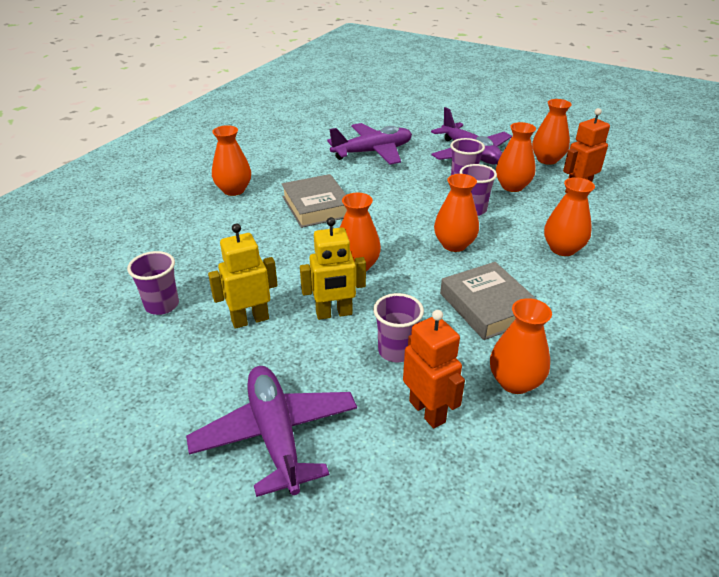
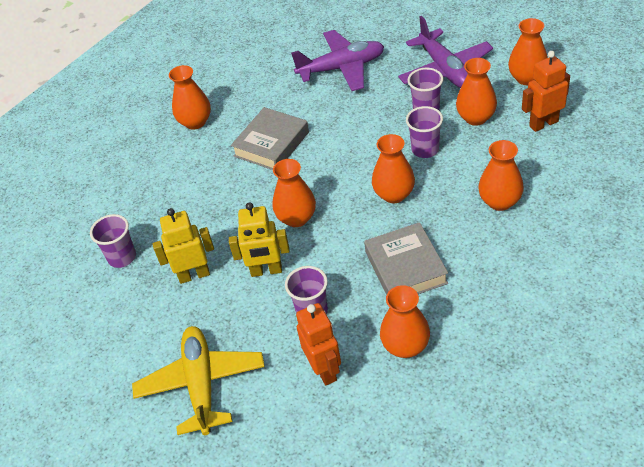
camera: 15 degrees right, 10 degrees up
(276, 435) = (201, 384): purple plane -> yellow plane
(316, 206) = (271, 144): grey book -> grey book turned 45 degrees clockwise

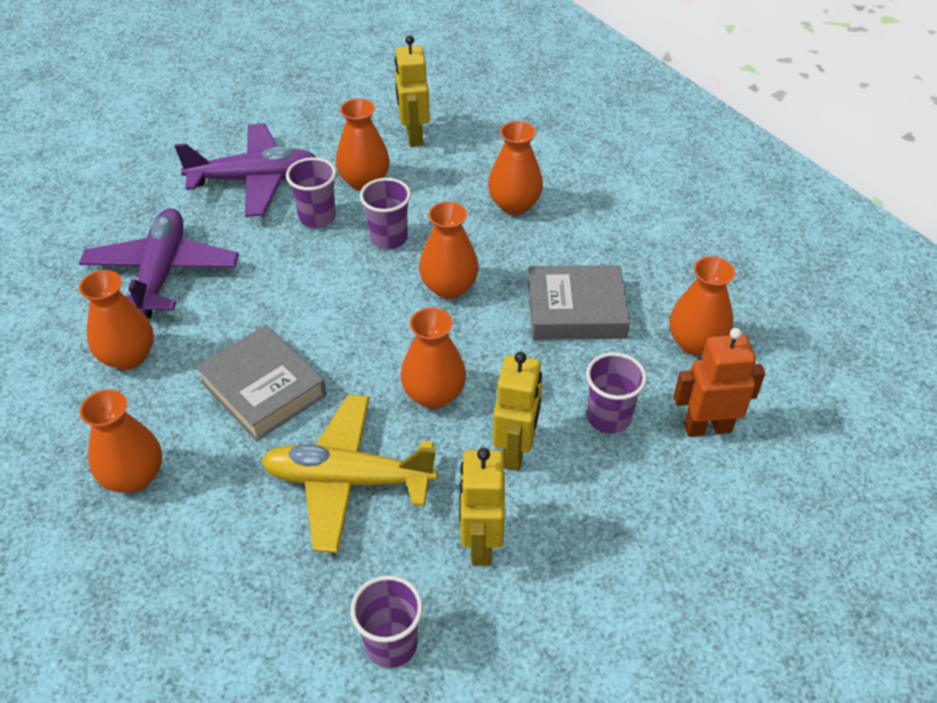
camera: 80 degrees left, 0 degrees up
(201, 384) = (691, 572): yellow plane -> yellow plane (348, 480)
(527, 78) = (329, 123): orange vase -> orange vase (128, 357)
(543, 123) = (413, 136): orange robot -> yellow robot

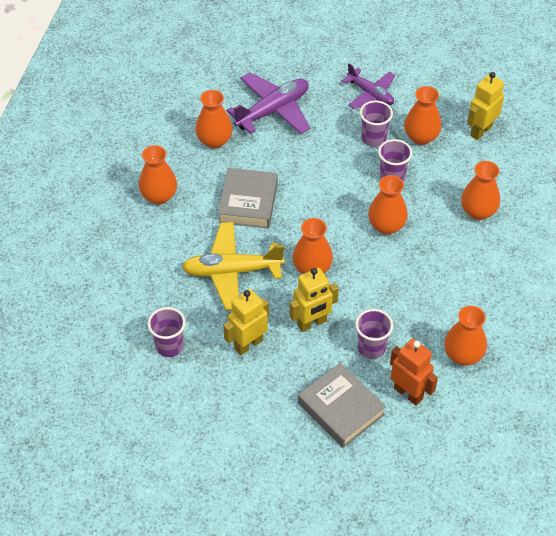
camera: 50 degrees right, 5 degrees up
(255, 180) = (370, 94): purple plane -> purple plane, size x0.66
(348, 480) = (232, 271): yellow plane -> yellow plane turned 60 degrees counterclockwise
(576, 310) = (429, 289): grey book -> grey book (341, 409)

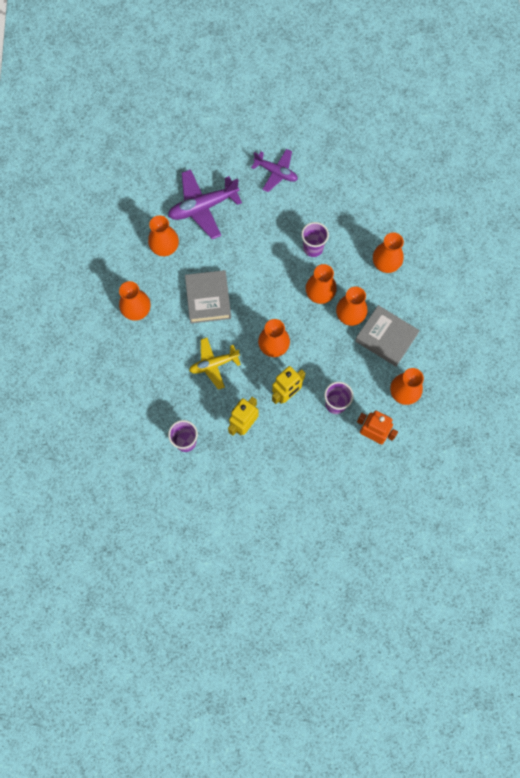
camera: 15 degrees left, 20 degrees up
(232, 271) = (214, 364): yellow plane -> yellow plane, size x0.66
(273, 110) = (203, 207): purple plane -> purple plane turned 150 degrees counterclockwise
(341, 409) = (326, 461): grey book -> grey book (386, 338)
(373, 138) = (289, 215): purple cup -> none
(421, 137) = (326, 205): orange vase -> orange vase (350, 315)
(480, 131) = (370, 188): yellow robot -> none

